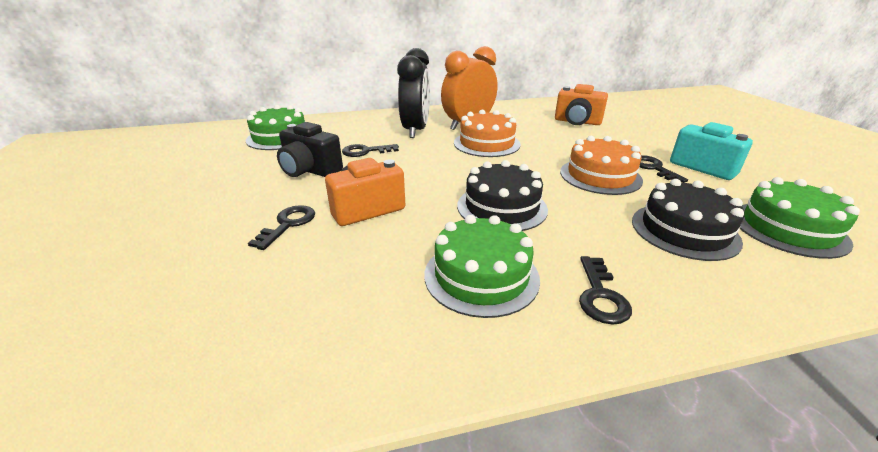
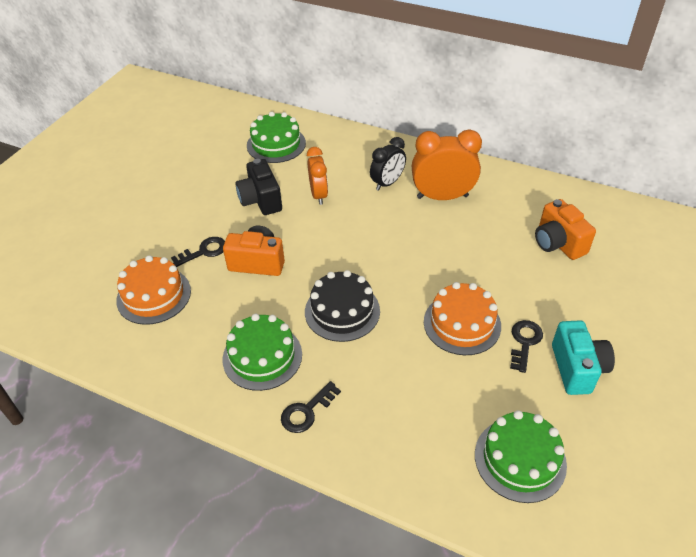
camera: 40 degrees right, 15 degrees up
(365, 151) = (319, 195): black key -> orange clock
(416, 130) = (387, 183): black clock -> black clock, size x0.64
(486, 143) = (424, 232): orange cake -> orange cake (154, 295)
(684, 230) = (436, 409): black cake -> none

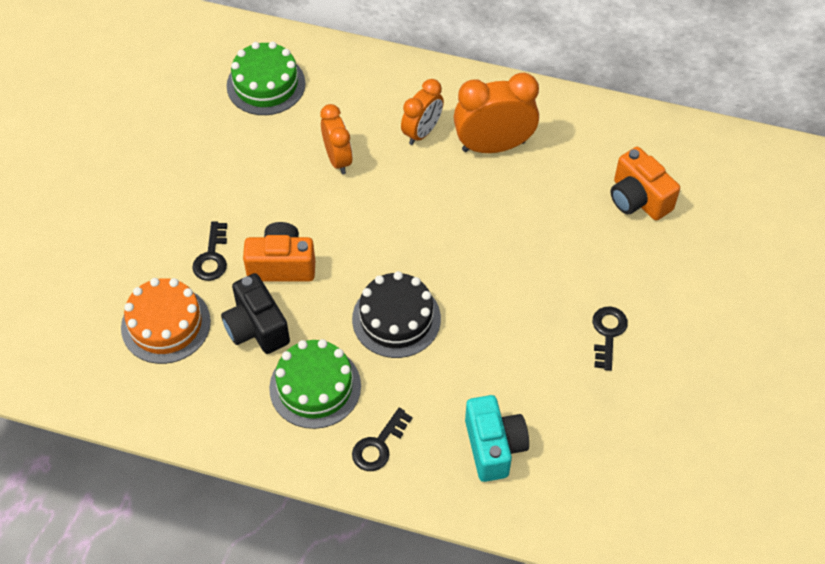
camera: 10 degrees left, 10 degrees up
(204, 251) = (212, 257): black key -> black key turned 135 degrees clockwise
(261, 200) = (265, 175): black camera -> black camera (256, 328)
(387, 183) = (422, 132): black clock -> orange clock
(462, 323) = (536, 318): orange cake -> none
(520, 459) = (612, 468): green cake -> none
(577, 368) = (667, 358): turquoise camera -> turquoise camera (494, 447)

